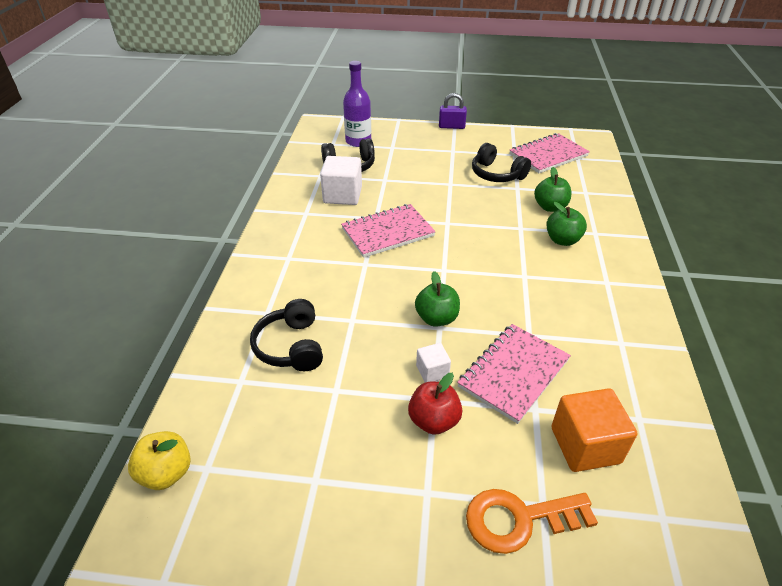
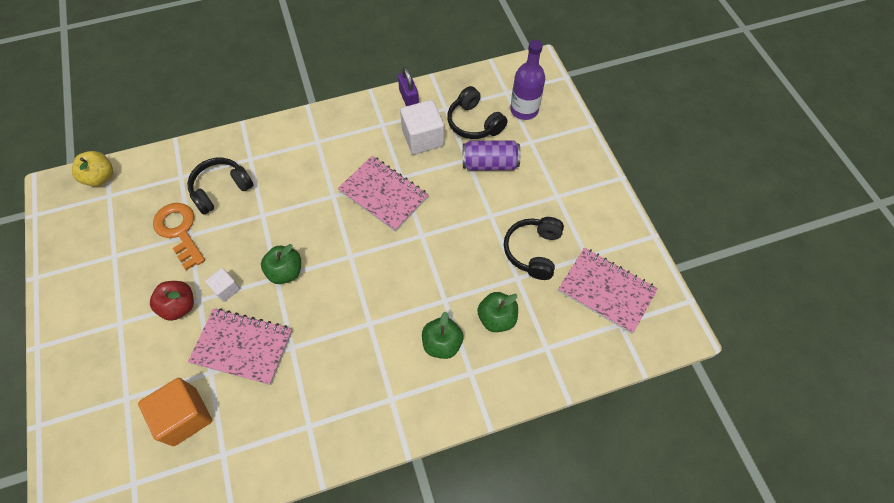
camera: 65 degrees right, 20 degrees up
(399, 170) = (490, 164): none -> purple can
(451, 126) = (610, 177): purple padlock -> purple padlock (409, 98)
(519, 519) = (111, 385): orange key -> orange key (179, 231)

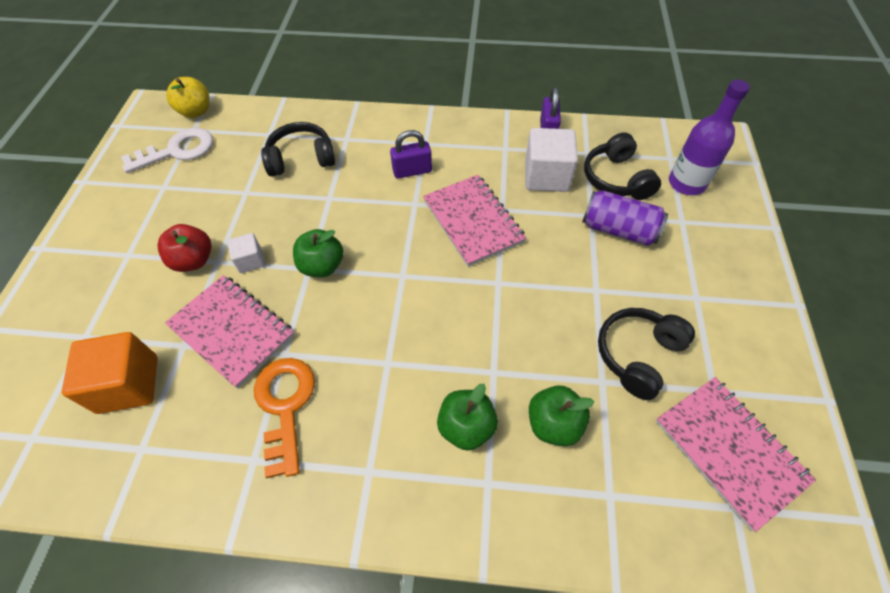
camera: 25 degrees right, 5 degrees down
(106, 220) = (177, 151): none -> white key
(179, 231) = (238, 185): orange key -> orange key (285, 406)
(318, 169) = (412, 171): none -> purple padlock

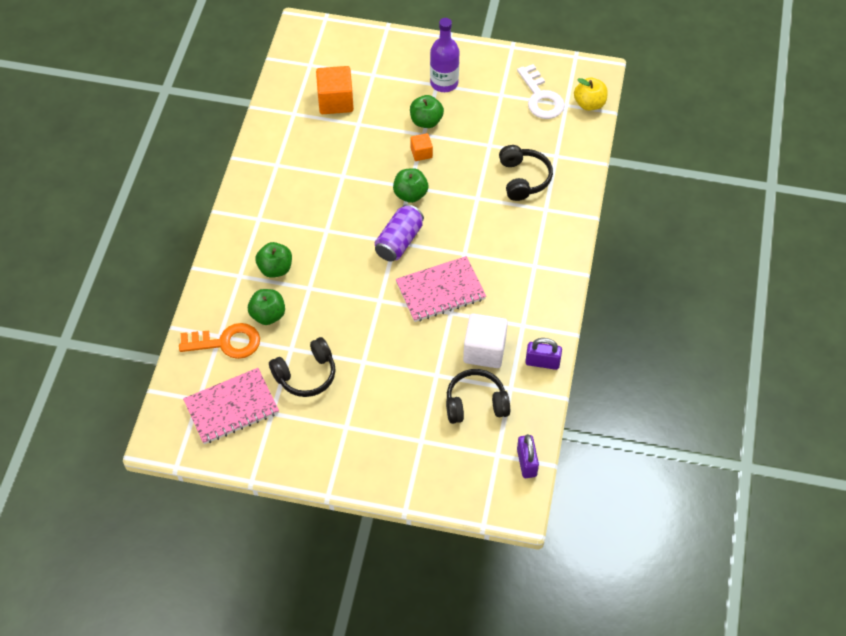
camera: 95 degrees right, 0 degrees up
(194, 260) = (426, 121): red apple -> green apple
(232, 331) = (364, 147): pink notebook -> none
(250, 261) = (421, 153): white cube -> orange cube
(285, 406) = (307, 178): orange key -> orange key (226, 342)
(412, 171) = (501, 254): purple padlock -> purple padlock (526, 462)
(618, 230) = (418, 391): purple can -> purple can (399, 241)
(638, 355) = (306, 374): black headphones -> black headphones turned 105 degrees clockwise
(686, 183) = (464, 457): purple bottle -> purple bottle (444, 83)

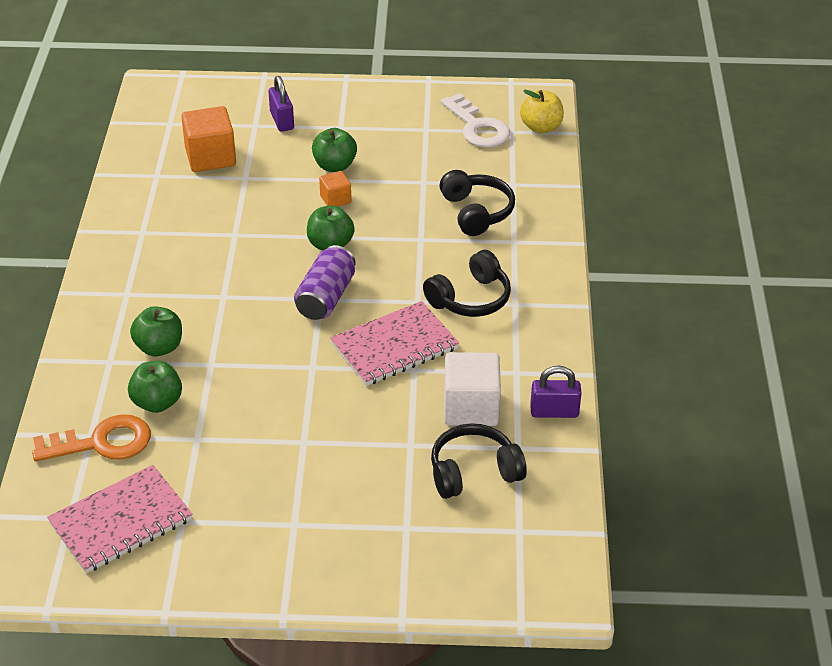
camera: 10 degrees left, 15 degrees down
(306, 374) = (224, 467): black headphones -> black headphones (470, 298)
(444, 83) = (349, 124): purple bottle -> none
(526, 462) = (563, 535): purple padlock -> purple padlock (282, 121)

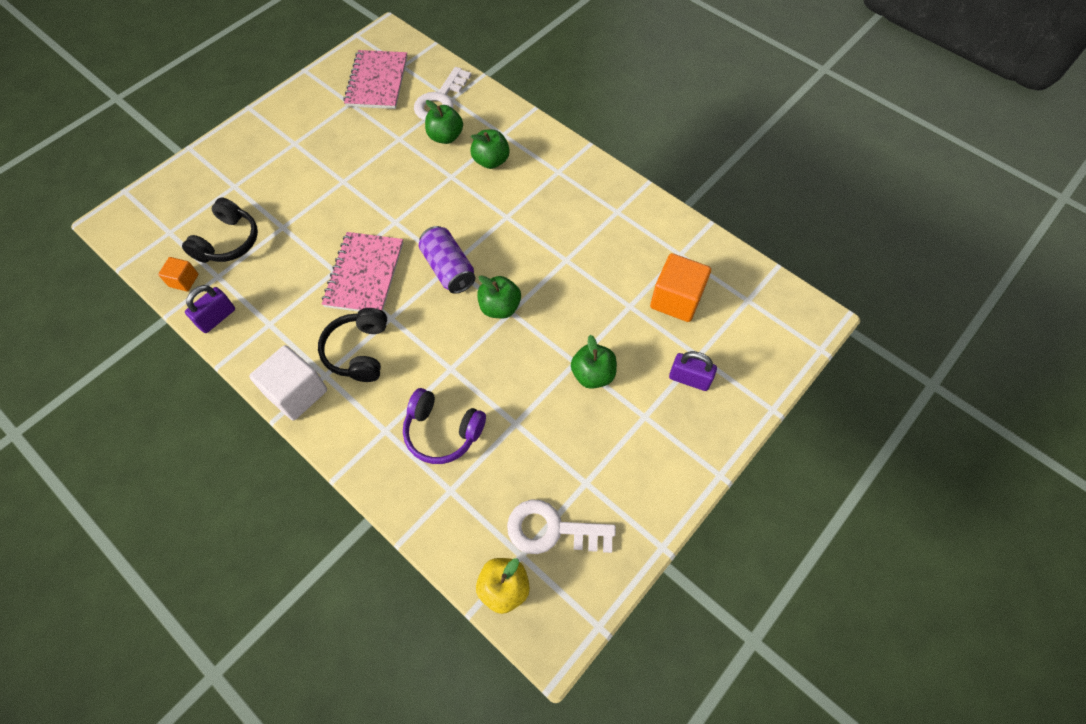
camera: 130 degrees right, 20 degrees up
(102, 442) = (440, 100): orange key -> white key
(335, 199) = (549, 346): orange cube -> orange cube (184, 280)
(471, 408) = (272, 276): white cube -> white cube (296, 392)
(476, 212) = (442, 431): black headphones -> purple headphones

